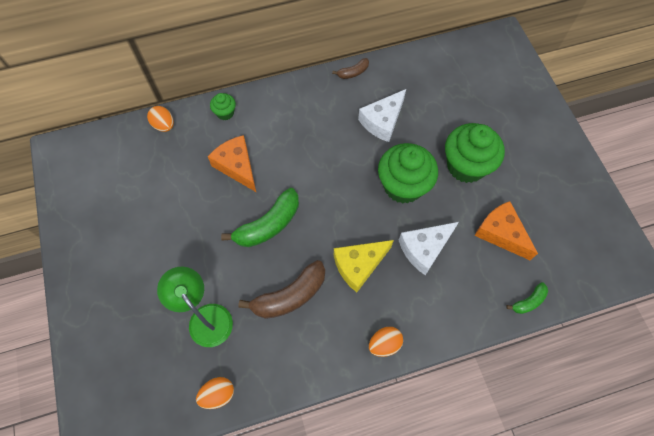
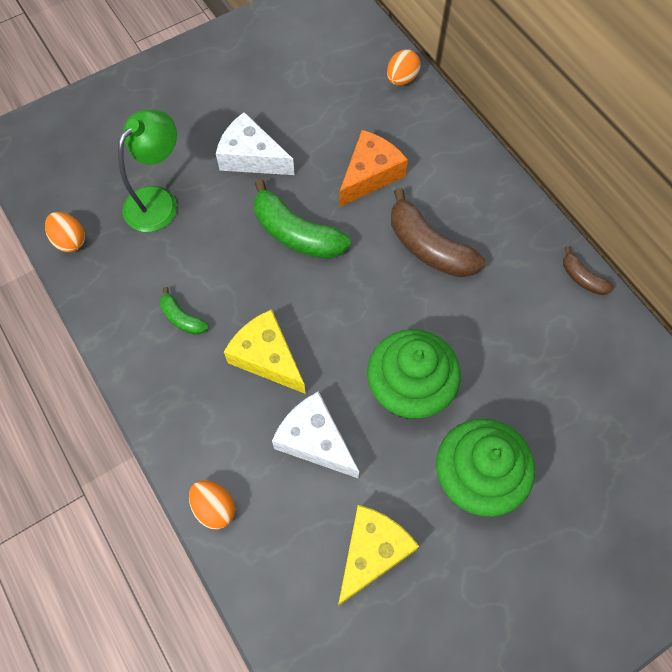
camera: 75 degrees right, 0 degrees up
(225, 113) = (446, 138): green cupcake -> none
(290, 296) = (205, 284): brown banana -> brown banana (429, 247)
(382, 121) = (510, 338): white cheese -> white cheese (251, 157)
(384, 344) = (163, 414): orange egg -> orange egg (214, 508)
(501, 233) = (372, 552): orange cheese -> yellow cheese
(528, 301) = (268, 612): green banana -> green banana (182, 318)

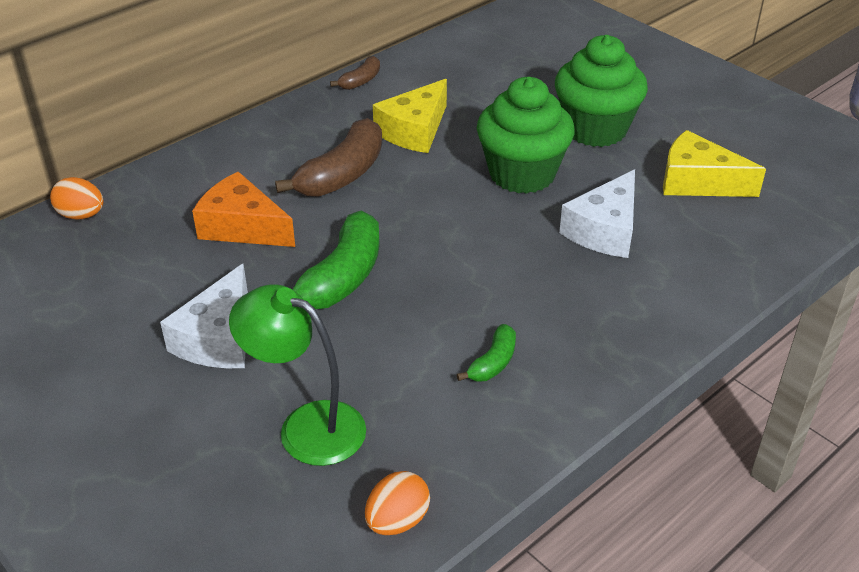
camera: 100 degrees left, 25 degrees down
(214, 508) = (715, 292): orange egg -> none
(267, 357) = (521, 279): yellow cheese -> yellow cheese (414, 131)

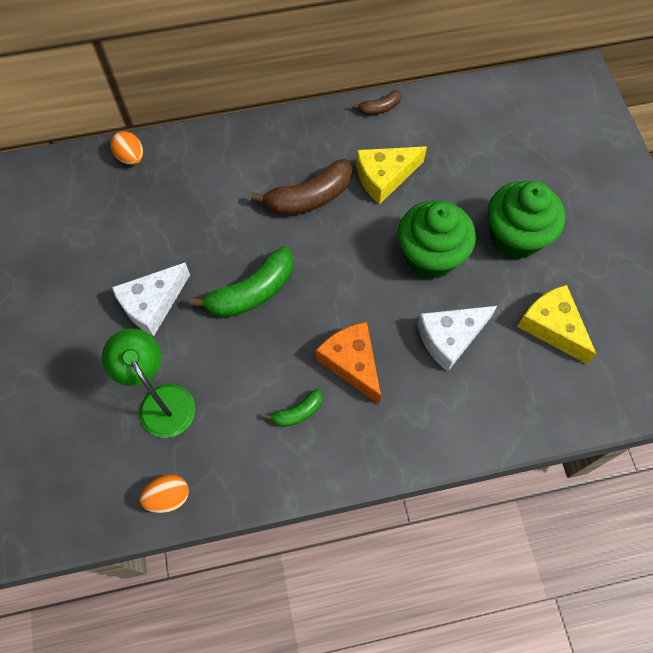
camera: 30 degrees right, 25 degrees up
(242, 227) = (219, 216): orange cheese -> orange cheese (352, 363)

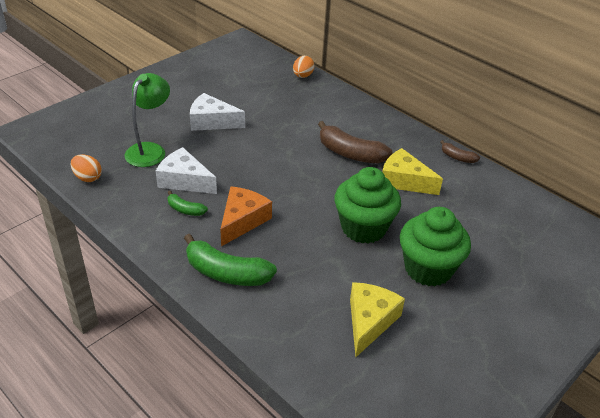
camera: 55 degrees right, 25 degrees down
(252, 292) = (256, 156): green banana -> green banana (226, 273)
(450, 338) = (305, 264): white cheese -> white cheese (184, 181)

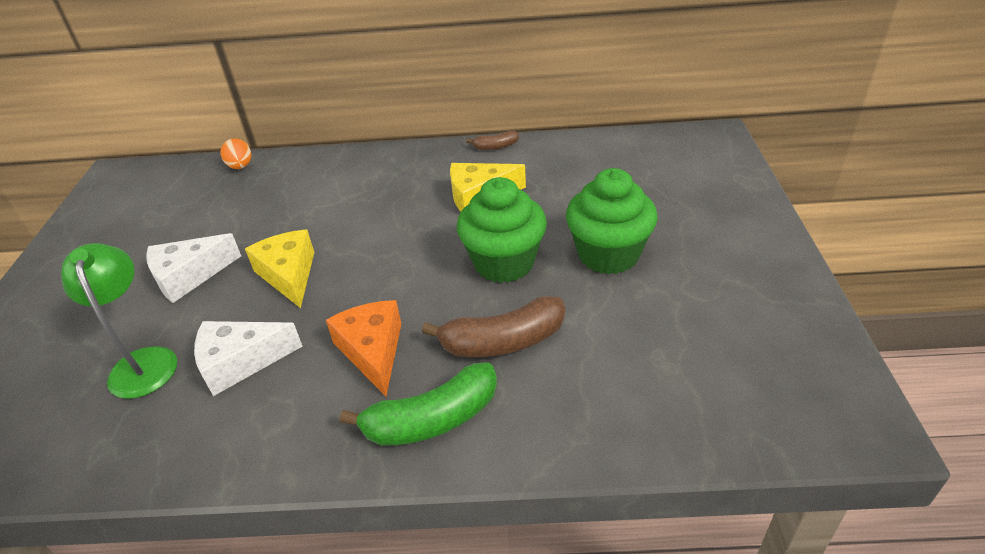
camera: 40 degrees left, 0 degrees up
(87, 178) = (87, 461): orange egg -> none
(185, 210) = (286, 393): green banana -> none
(350, 153) = (394, 206): brown banana -> brown banana (503, 341)
(369, 321) = (632, 342): yellow cheese -> yellow cheese (289, 275)

